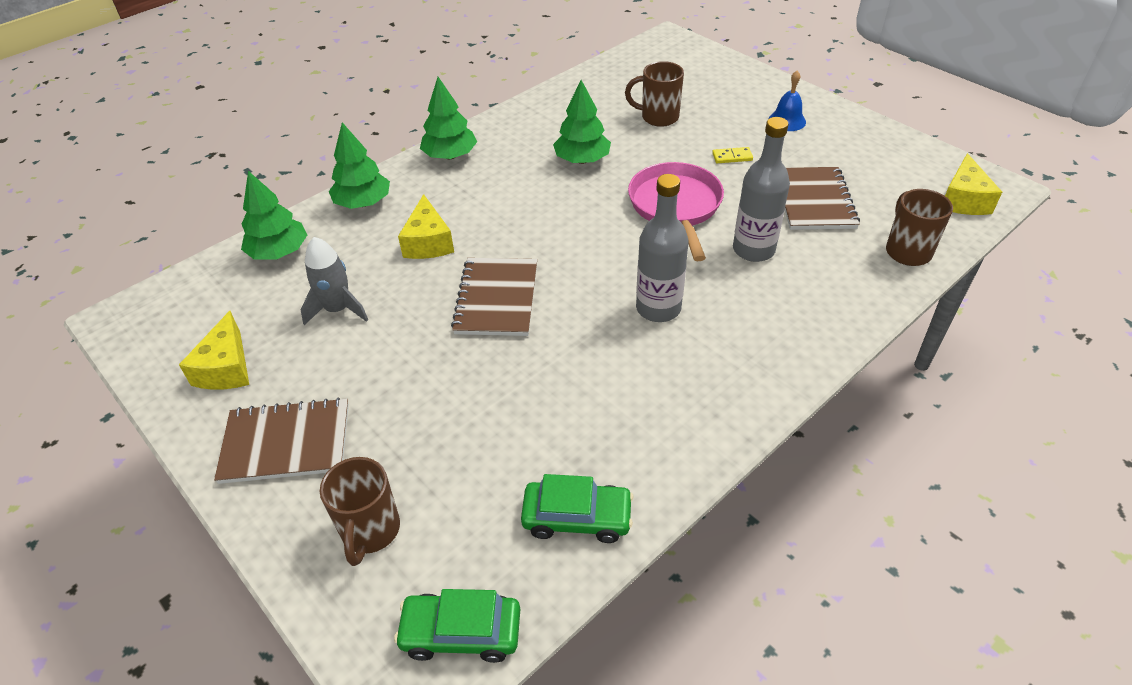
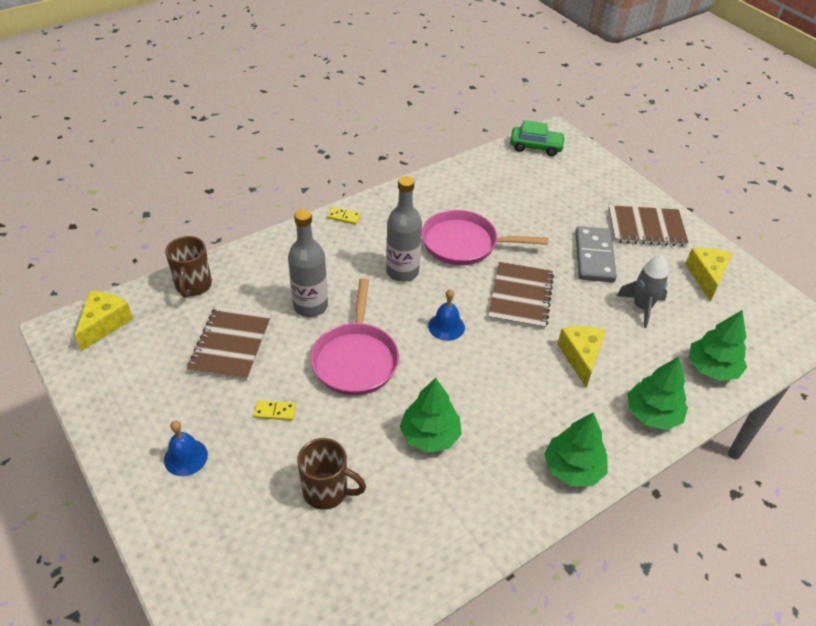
camera: 175 degrees left, 0 degrees up
(370, 531) = (585, 184): brown mug -> none
(386, 374) = (594, 257): none -> grey domino
(577, 517) = (479, 175): green car -> none
(581, 365) = (464, 243): none -> pink pan
(585, 251) = (446, 326): none -> blue bell
(778, 381) = (344, 217): none -> yellow domino

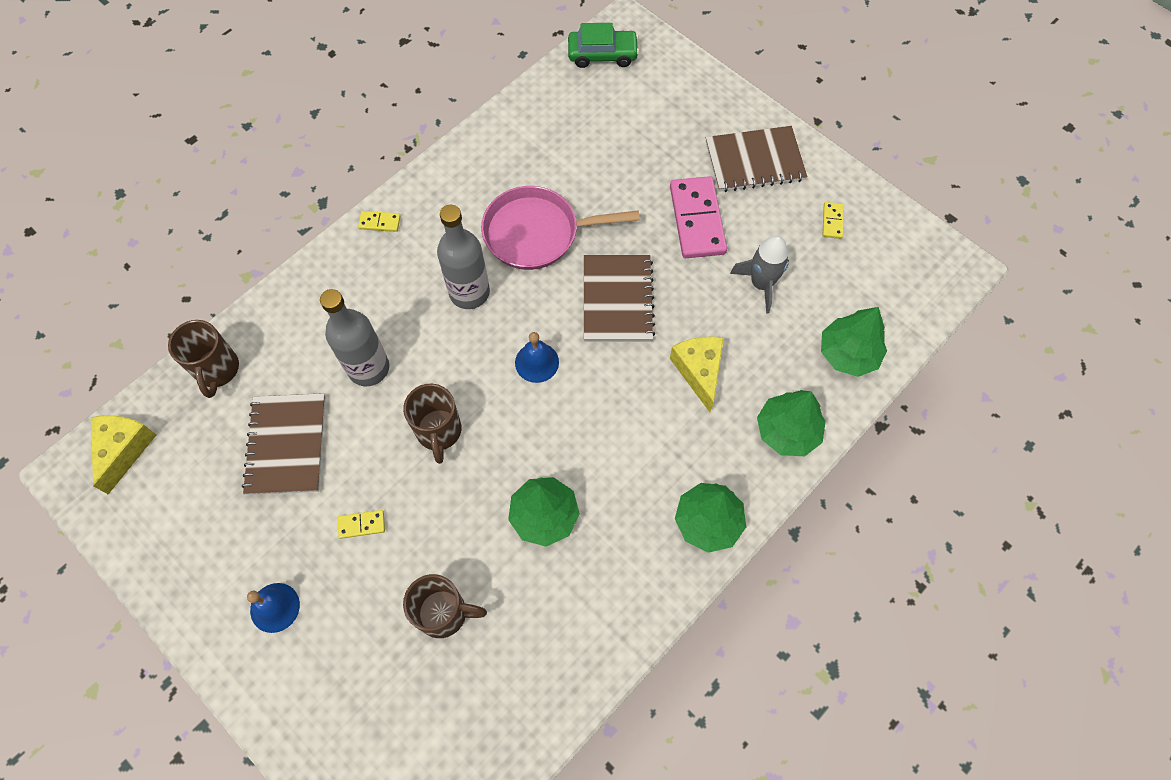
camera: 10 degrees left, 20 degrees up
(355, 359) = (439, 432): pink pan -> brown mug
(594, 257) = (697, 220): grey domino -> pink domino
(706, 276) = (832, 221): yellow cheese -> yellow domino

